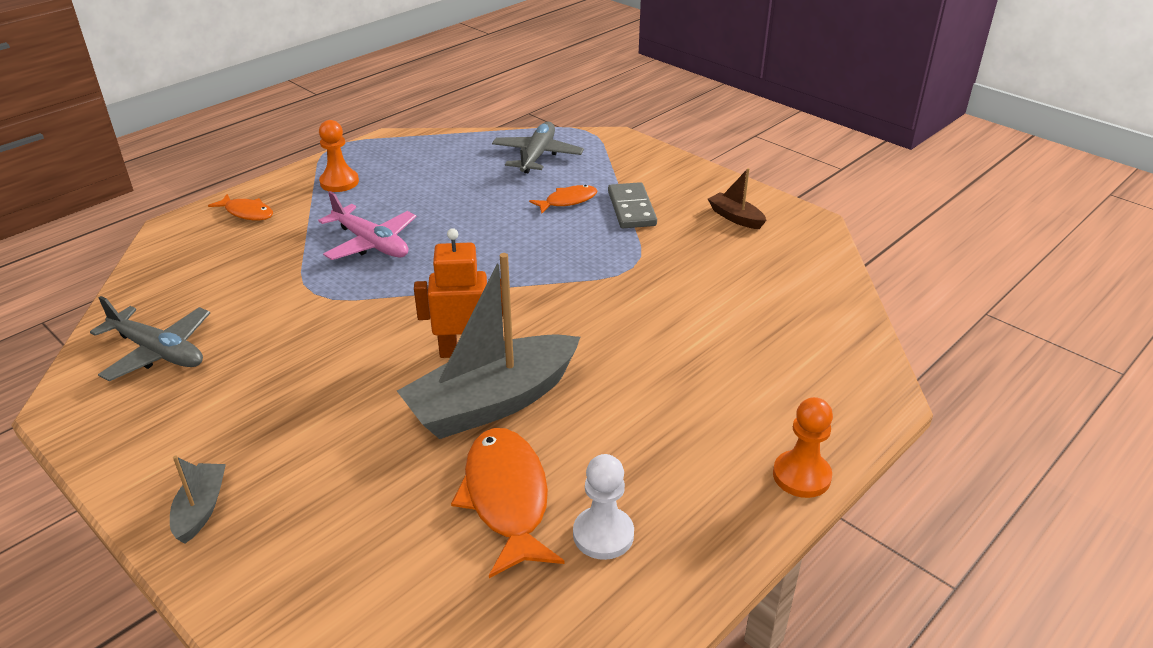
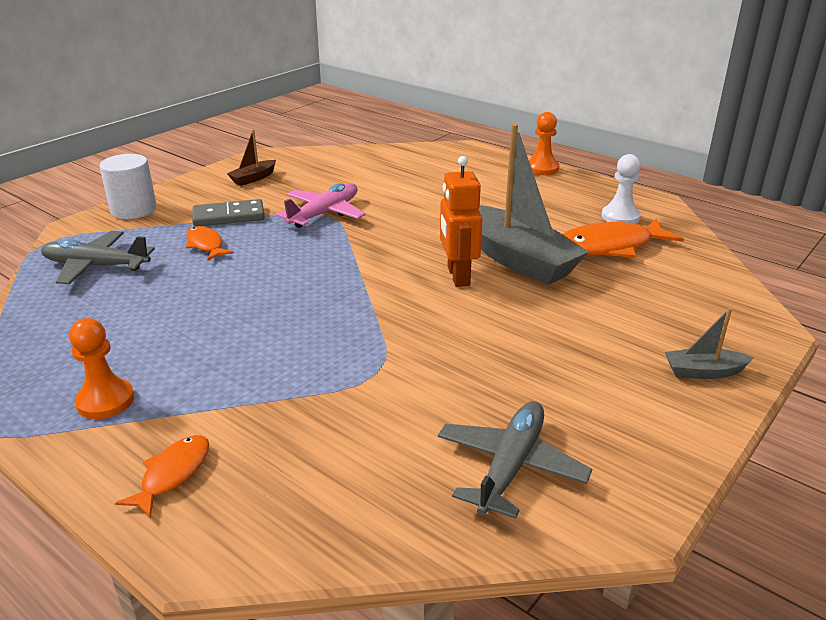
camera: 95 degrees left, 5 degrees down
(371, 243) = (274, 350): pink plane -> pink plane (324, 213)
(650, 159) = (133, 210): none -> white cylinder

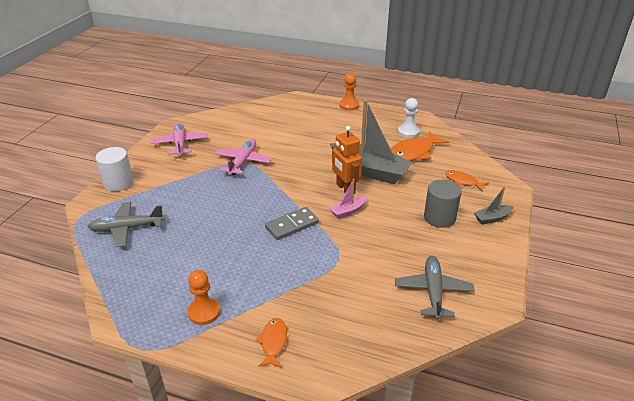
camera: 20 degrees left, 5 degrees up
(206, 245) = (186, 199): orange fish -> orange fish (463, 181)
(229, 216) = (185, 175): grey domino -> grey domino (292, 225)
(253, 178) = (180, 144): brown boat -> pink plane
(440, 308) = (348, 211): none -> pink boat
(598, 350) = (439, 218): none -> grey cylinder

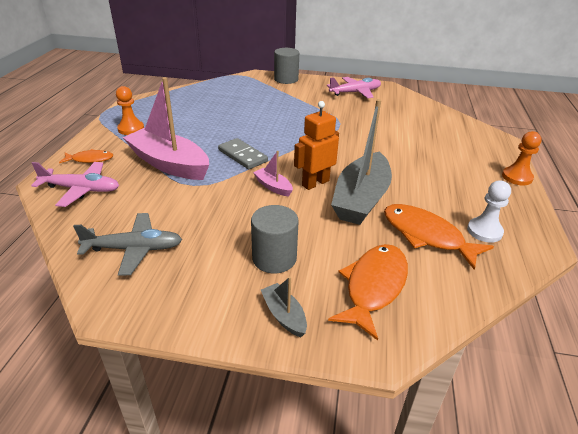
camera: 80 degrees right, 0 degrees up
(118, 183) = (286, 79): white cylinder -> grey cylinder
(127, 228) = (228, 90): grey plane -> none
(243, 162) = (341, 122): pink plane -> pink plane (81, 189)
(297, 275) = (169, 164): none -> pink boat
(463, 181) = (374, 286): orange fish -> orange fish, size x1.79

